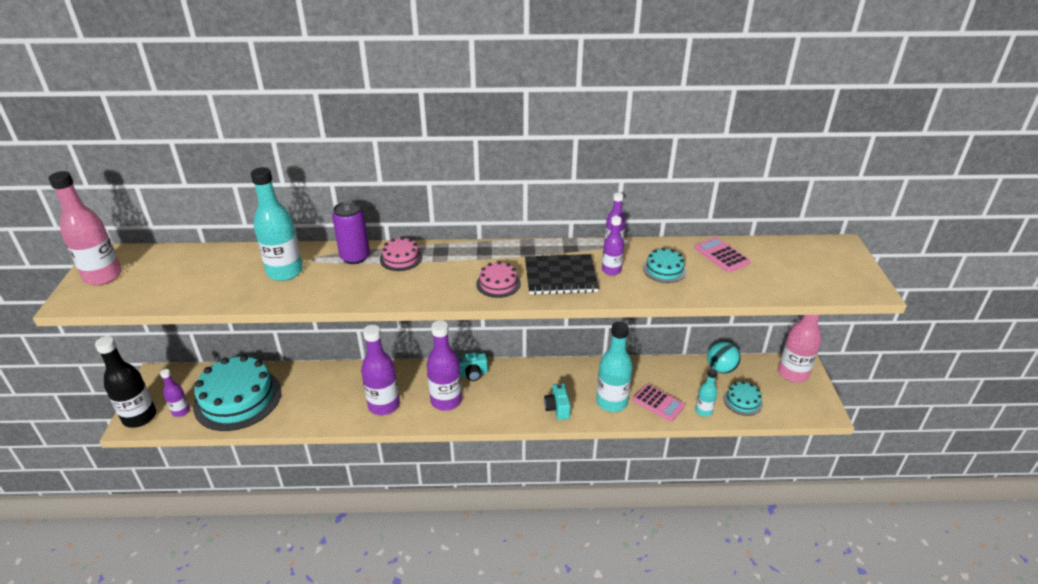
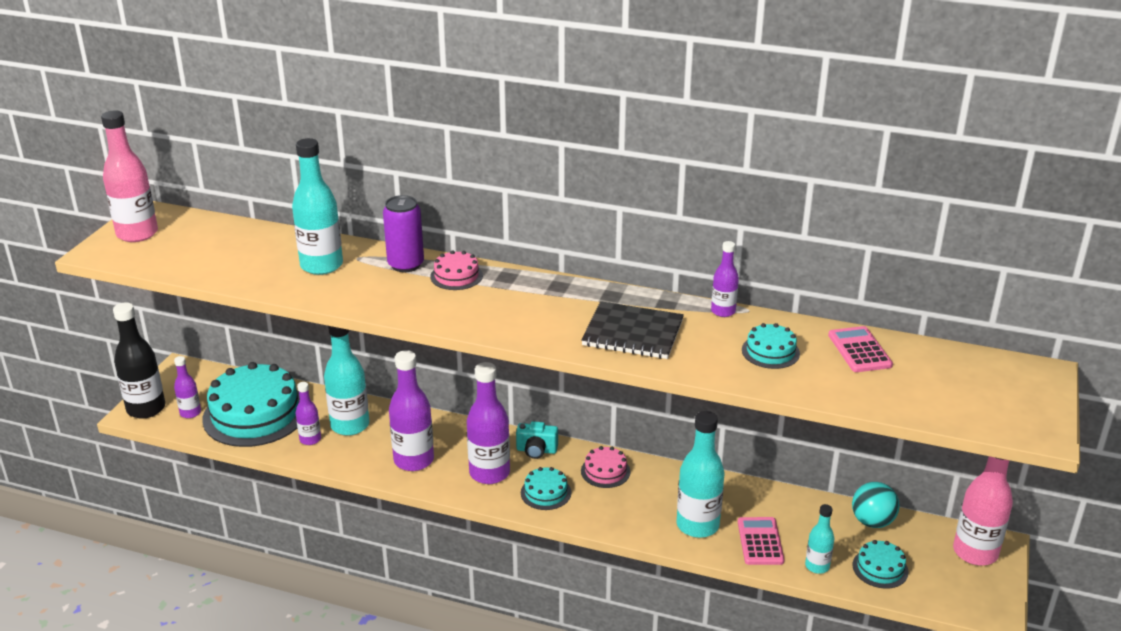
camera: 20 degrees right, 5 degrees down
(320, 389) = (350, 425): none -> turquoise bottle
(494, 405) = (546, 492): none -> turquoise cake
(498, 283) = (552, 326): pink cake -> pink cake (605, 471)
(557, 408) = (623, 515): turquoise camera -> none
(611, 270) = (701, 339): purple bottle -> purple bottle (310, 439)
(658, 403) = (760, 541): pink calculator -> pink calculator turned 150 degrees counterclockwise

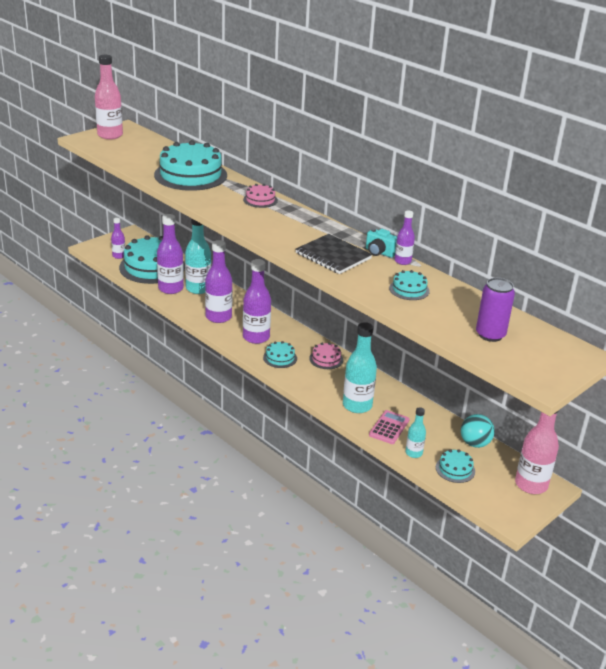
camera: 25 degrees right, 0 degrees up
(146, 409) = (98, 247): black bottle -> none
(310, 439) = (171, 288): purple bottle -> purple bottle, size x1.83
(321, 265) = (190, 175): turquoise bottle -> turquoise cake
(406, 265) = (237, 187): purple can -> purple can (490, 335)
(536, 450) = (294, 335): turquoise camera -> turquoise camera (379, 252)
(859, 350) = (469, 306): pink calculator -> none

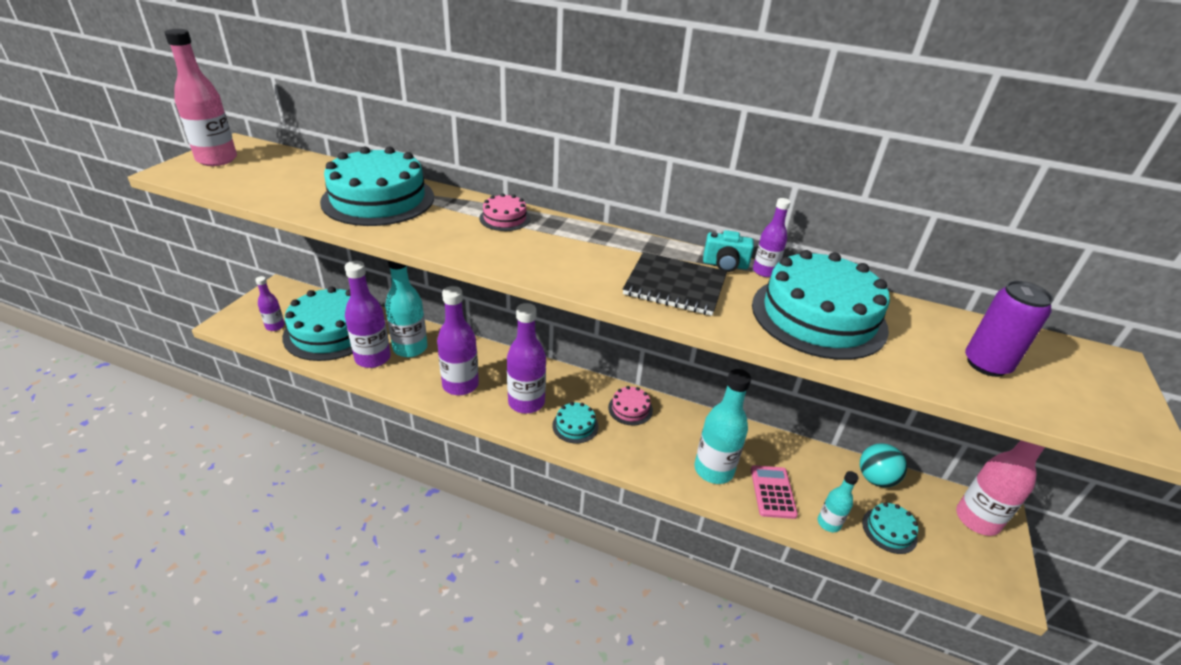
camera: 25 degrees left, 5 degrees up
(409, 289) = (818, 316): turquoise cake -> turquoise cake, size x2.20

